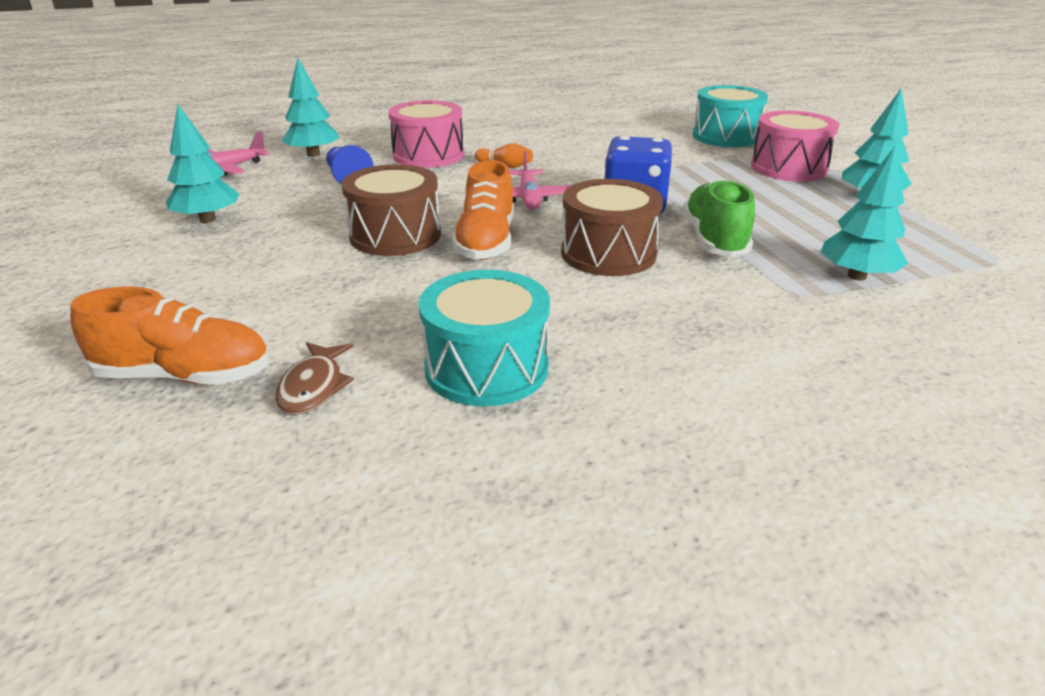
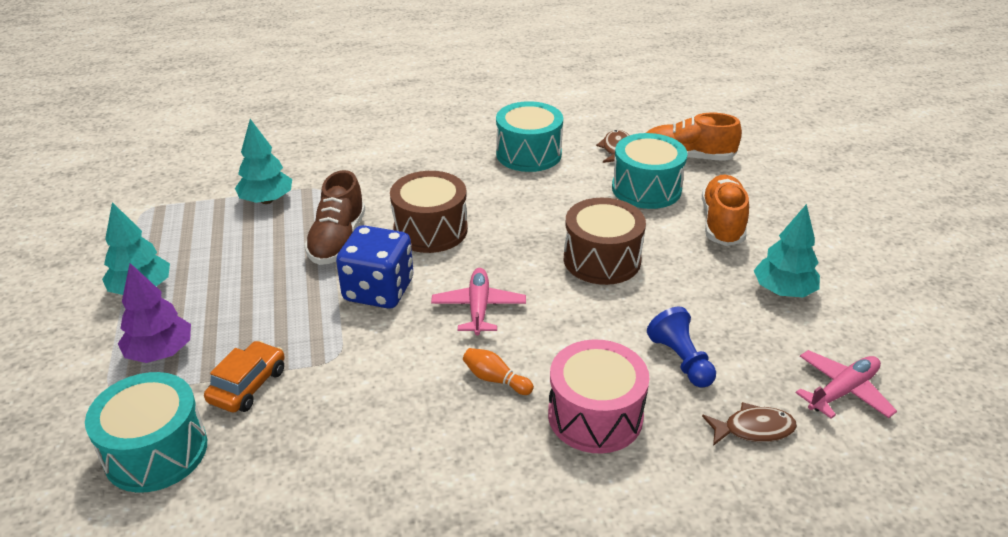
camera: 175 degrees left, 5 degrees up
(296, 316) = (646, 189): none -> turquoise drum
(313, 154) = (753, 429): turquoise tree -> brown fish
(486, 242) = (525, 247): orange shoe -> orange shoe (722, 223)
(697, 158) = (248, 385): none -> orange car
(714, 240) = (338, 240): green shoe -> brown shoe
(788, 168) = (160, 353): pink drum -> purple tree

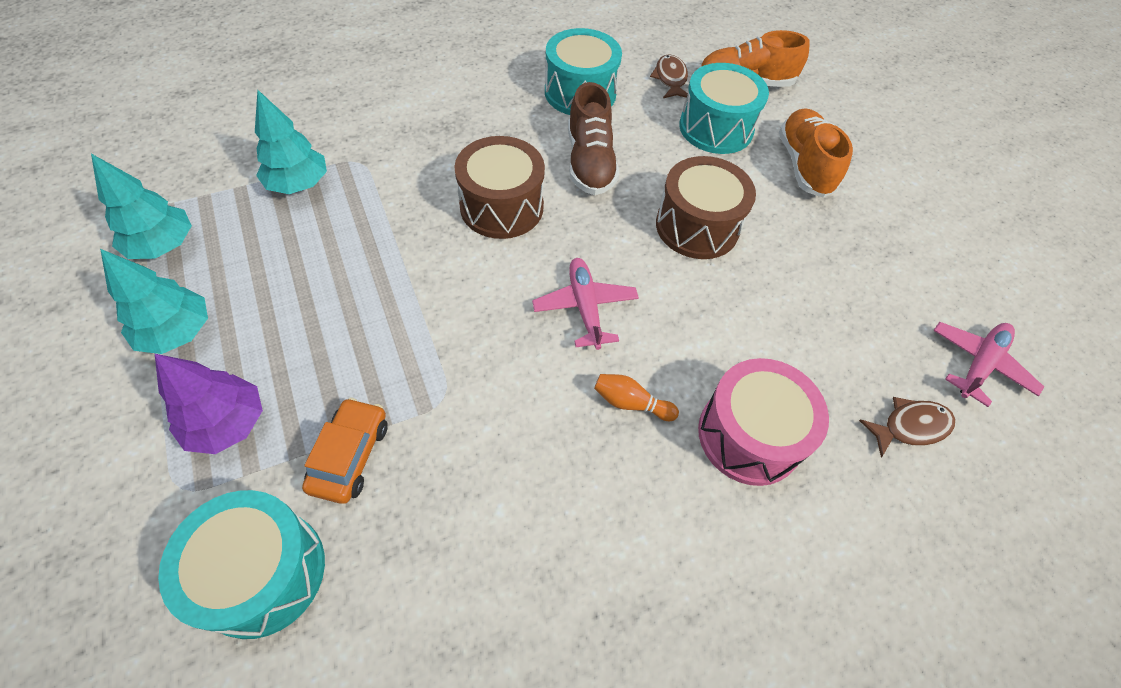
camera: 15 degrees left, 20 degrees up
(338, 240) = (399, 232): brown shoe -> brown shoe (590, 162)
(378, 290) = (466, 297): blue dice -> none
(681, 360) = (814, 348): blue pawn -> none
(783, 291) = (887, 245): turquoise tree -> turquoise tree (163, 245)

